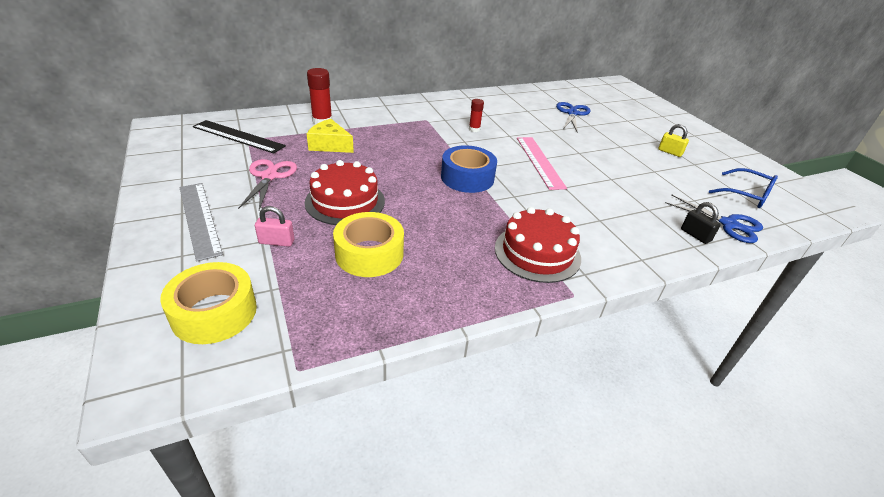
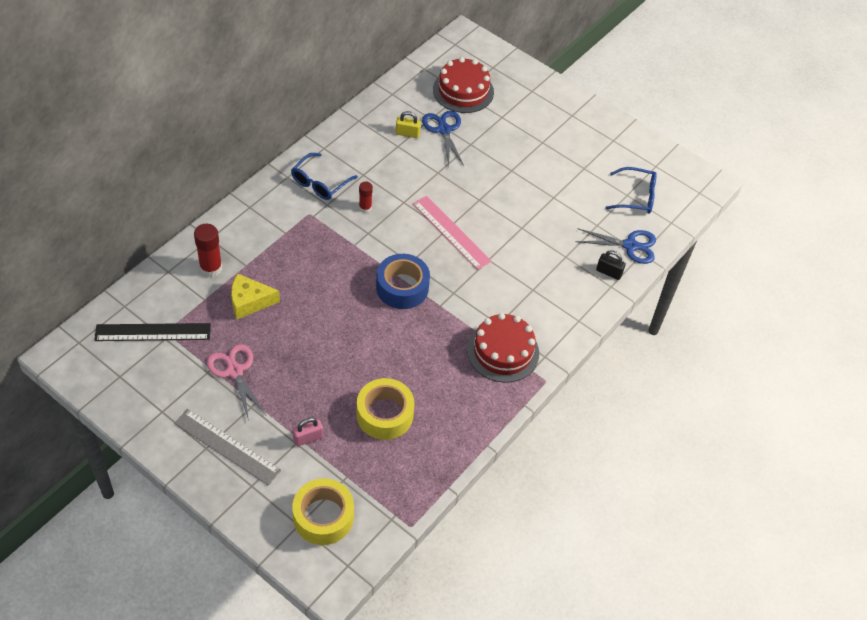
camera: 30 degrees left, 15 degrees up
(345, 201) = (323, 369): red cake -> red cake (463, 91)
(449, 109) = (320, 183): none -> blue glasses
(670, 152) = (558, 158): yellow padlock -> yellow padlock (407, 133)

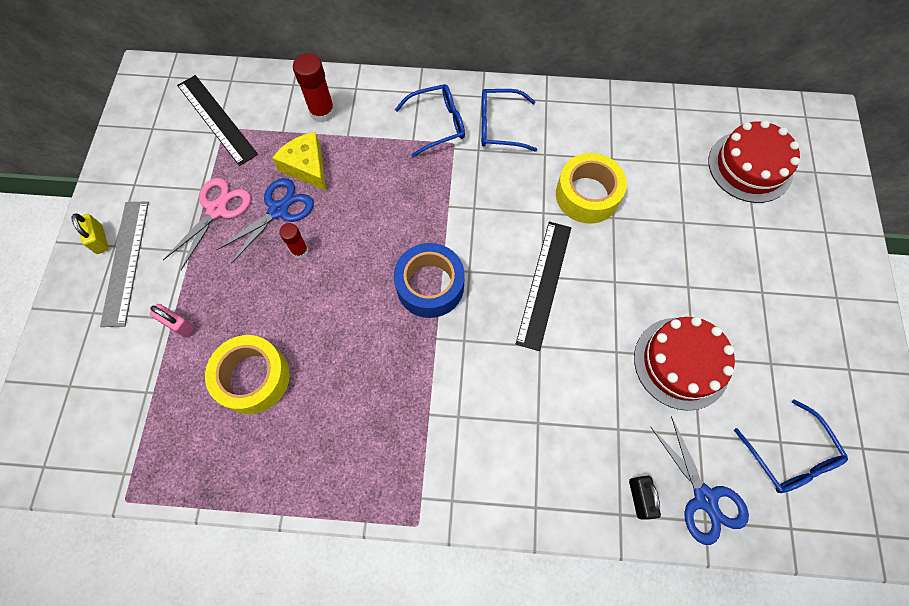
camera: 60 degrees right, 15 degrees up
(286, 212) = (438, 124): none -> blue glasses
(323, 517) = (90, 403): yellow tape -> yellow tape (587, 195)
(365, 208) = (504, 184): red glue stick -> red glue stick (300, 251)
(407, 133) = (637, 156): yellow padlock -> yellow padlock (100, 239)
(443, 130) = (676, 184): blue scissors -> blue scissors (278, 210)
(451, 232) = (544, 283): pink ruler -> black ruler
(503, 351) = (423, 447): red cake -> red cake (681, 363)

